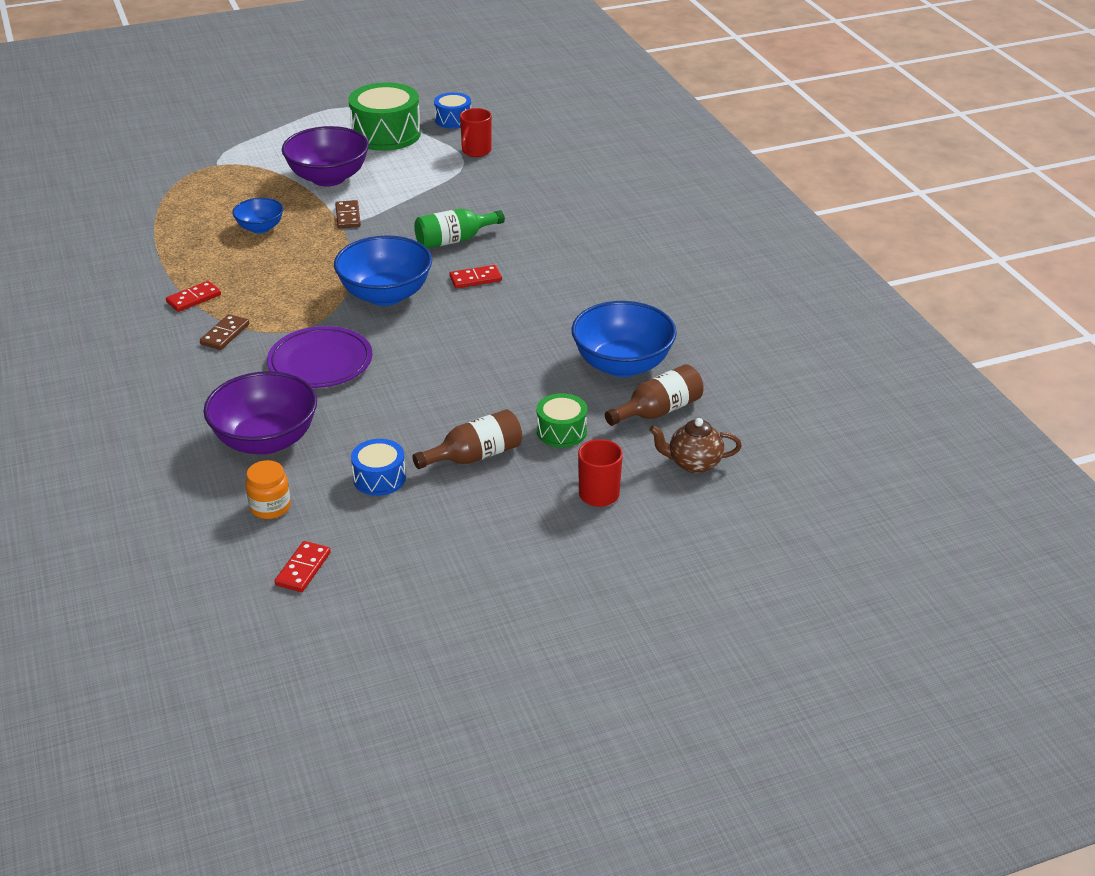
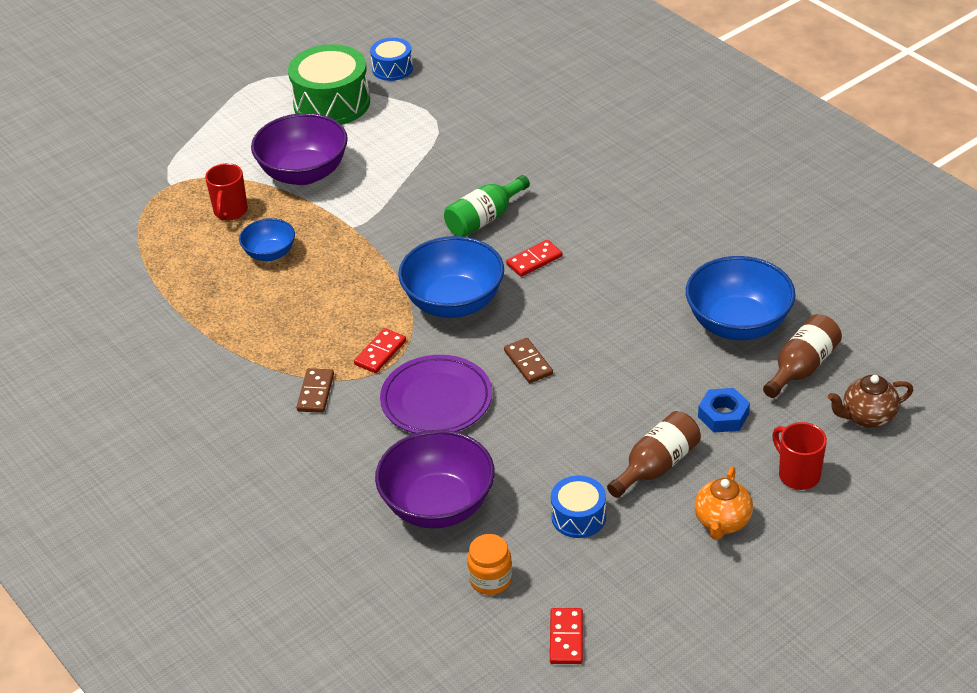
camera: 15 degrees left, 5 degrees up
(193, 298) = (254, 358): red domino -> red domino (380, 353)
(348, 216) = (355, 216): brown domino -> brown domino (528, 362)
(476, 151) = (441, 103): red mug -> red mug (230, 212)
(504, 514) = (722, 522): none -> orange teapot
(561, 431) = (723, 415): green drum -> blue nut

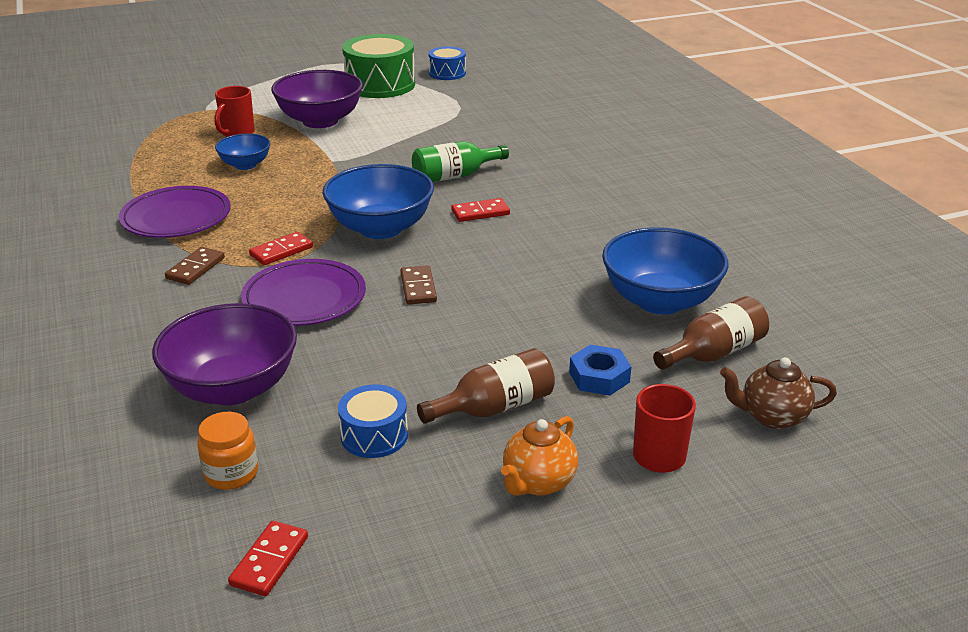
camera: 15 degrees right, 10 degrees down
(252, 338) = (176, 217): none -> purple plate

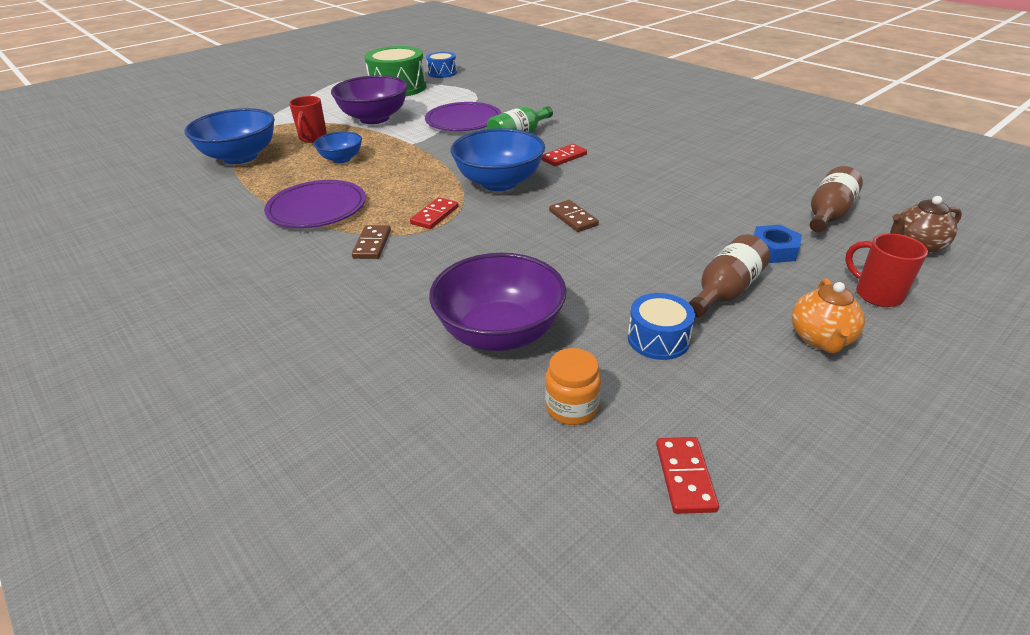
camera: 20 degrees left, 5 degrees up
(304, 298) = (490, 246): purple plate -> purple plate (463, 121)
(660, 301) = (753, 189): blue bowl -> blue bowl (240, 157)

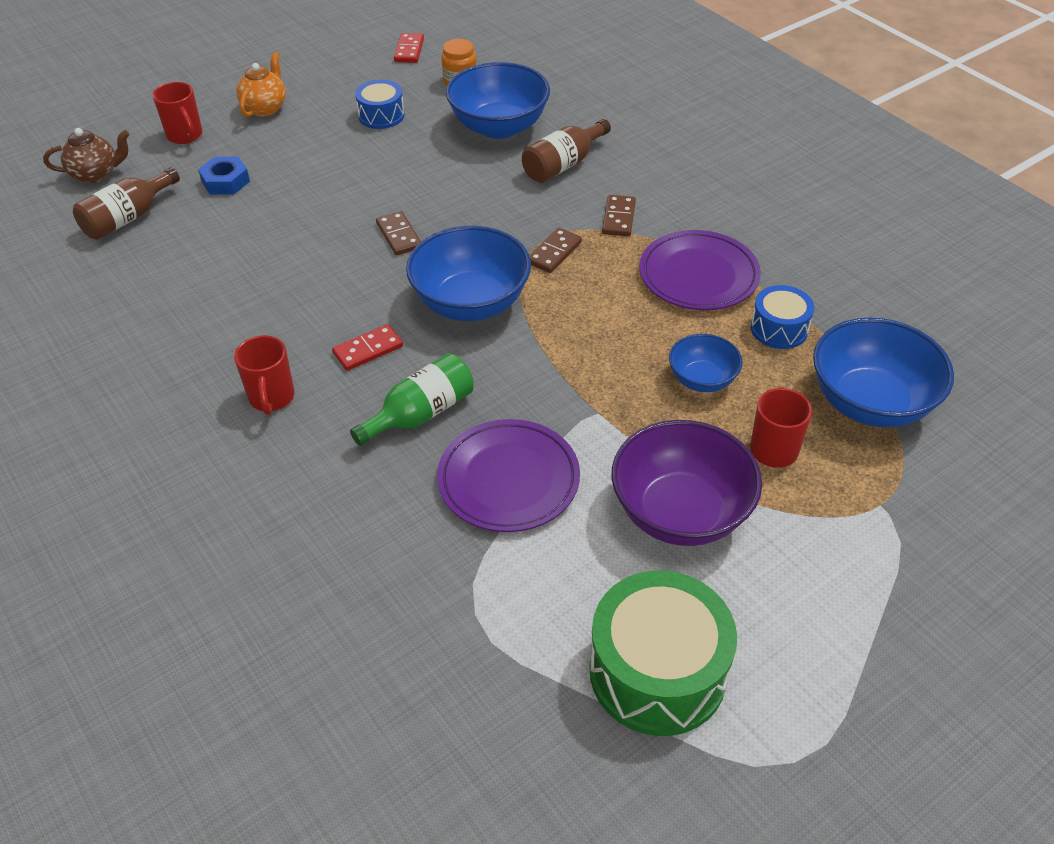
camera: 175 degrees left, 10 degrees up
(435, 215) = (554, 253): red domino -> brown domino
(442, 73) = (551, 764): blue drum -> blue drum (779, 329)
(500, 333) = (499, 127): purple bowl -> blue bowl
(612, 136) = (272, 398): none -> red mug
(725, 291) = (303, 146): brown bottle -> brown bottle (563, 165)

